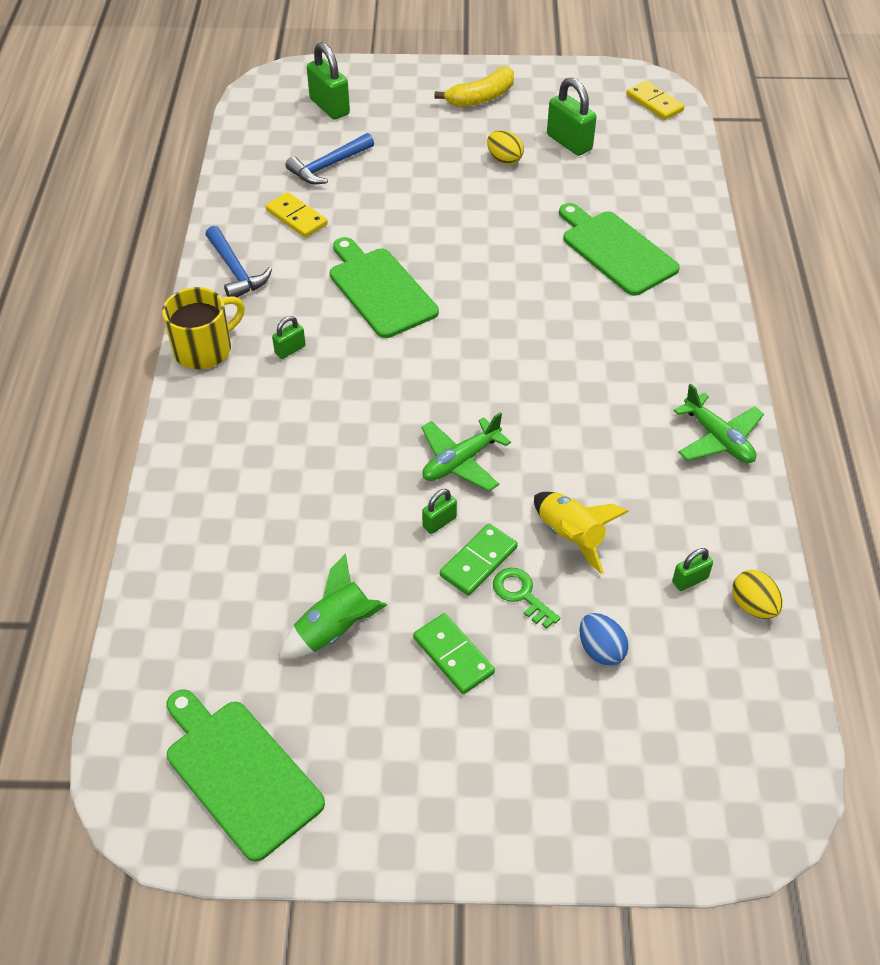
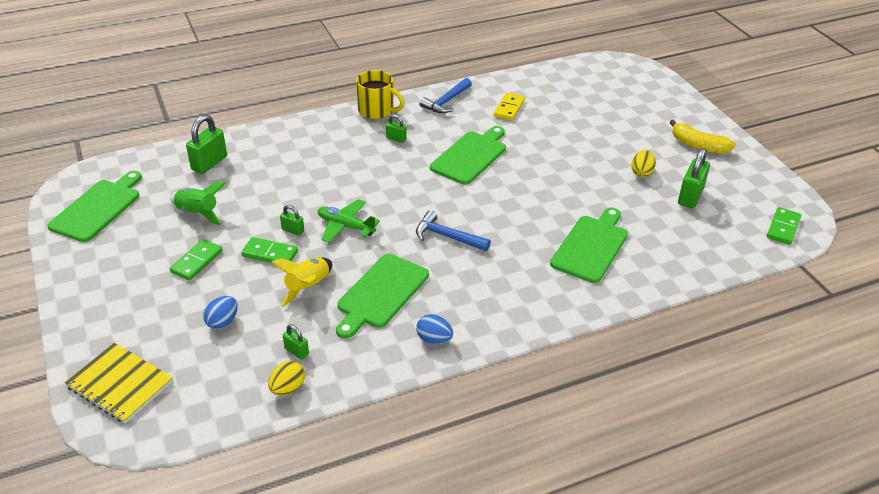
camera: 65 degrees right, 10 degrees down
(328, 166) = (566, 106): blue hammer -> blue hammer (447, 236)
(329, 107) = (624, 90): green padlock -> green padlock (209, 163)
(521, 595) = (252, 278): green key -> none
(615, 463) = (381, 293): none -> green cutting board
(654, 103) = (783, 228): yellow domino -> green domino
(682, 803) = (120, 384): none -> yellow notebook
(718, 438) = (434, 339): green plane -> blue egg

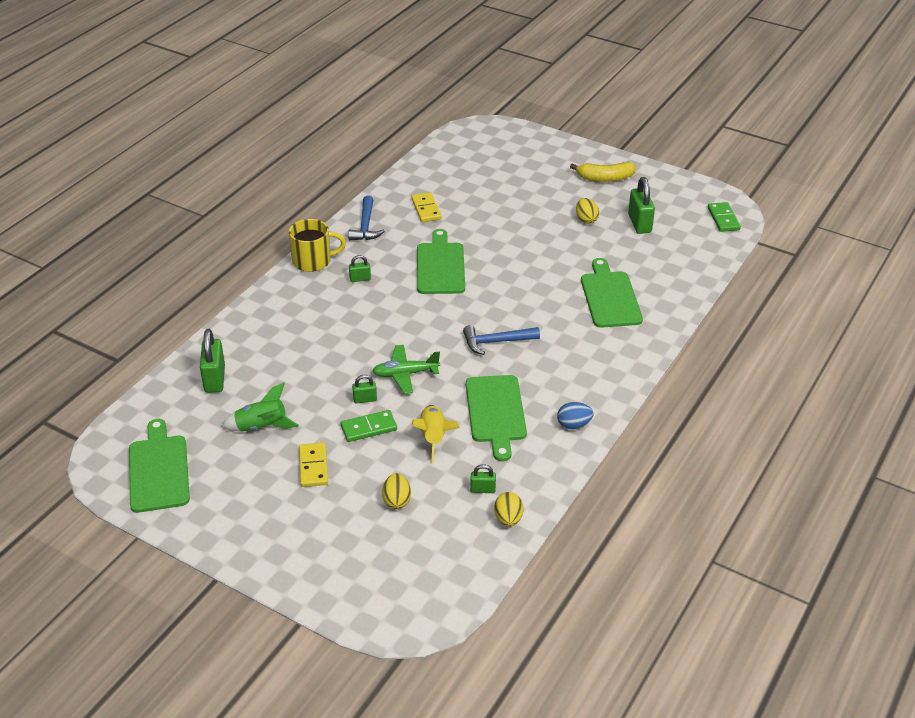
camera: 35 degrees left, 0 degrees up
(120, 384) = (373, 592): yellow notebook -> none
(197, 262) = (313, 466): green domino -> yellow domino
(222, 322) = (397, 500): blue egg -> yellow egg

